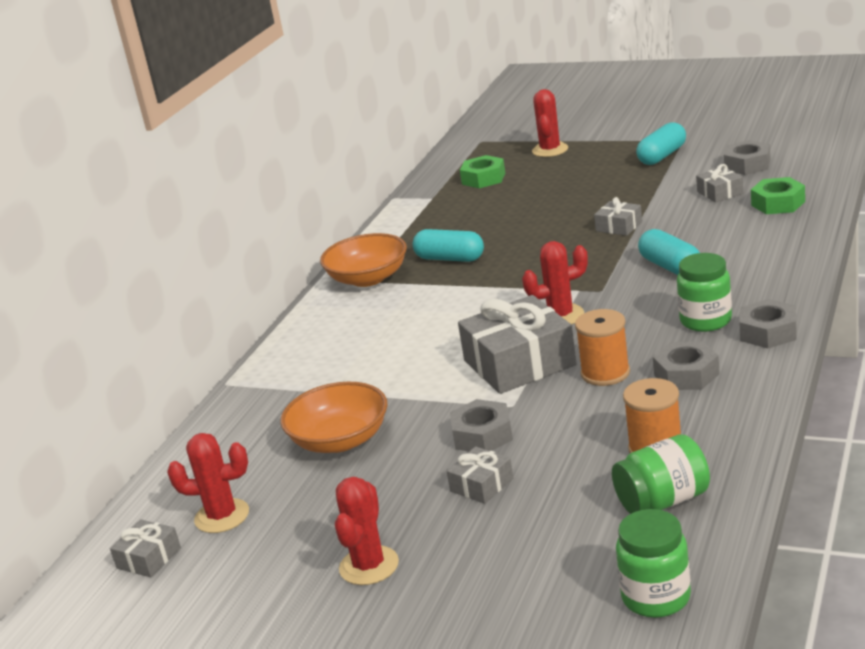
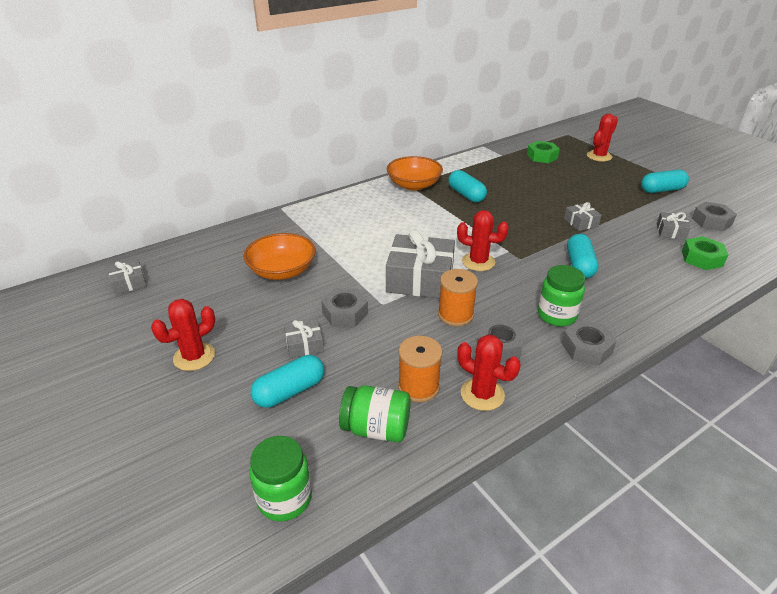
camera: 30 degrees right, 10 degrees up
(222, 516) = (183, 280): red cactus -> red cactus (482, 394)
(530, 527) = (290, 391): none -> turquoise capsule

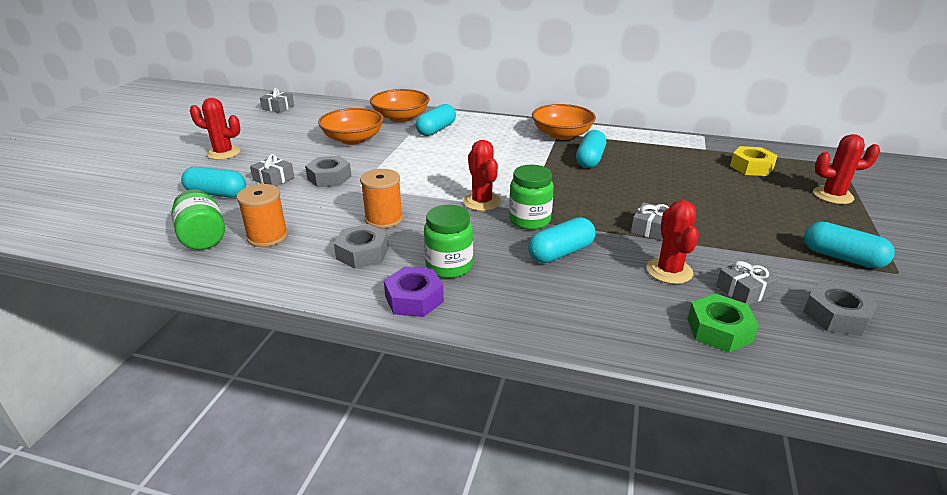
camera: 50 degrees right, 5 degrees down
(274, 230) = (401, 117): none -> orange bowl
(284, 498) = (108, 232): green jar -> green jar (529, 220)
(326, 226) = (436, 130): none -> turquoise capsule
(420, 279) = (416, 187): grey gift -> none
(482, 394) = (285, 266): red cactus -> red cactus (669, 271)
(542, 156) = (751, 167): green nut -> yellow nut
(586, 348) = (414, 299): grey nut -> purple nut

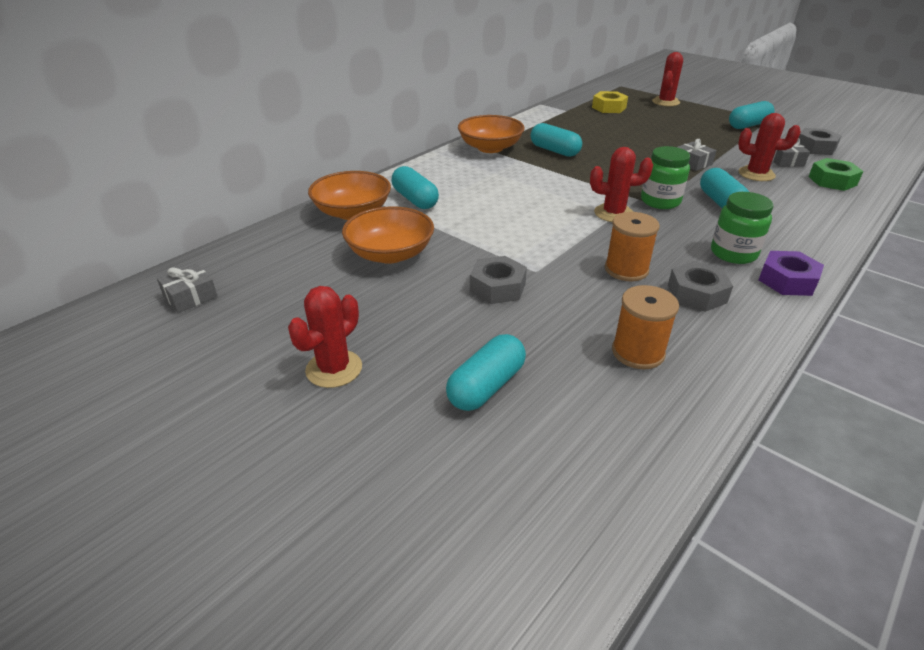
camera: 65 degrees left, 5 degrees up
(203, 237) = (620, 408): green jar -> none
(273, 179) = (470, 330): grey gift -> none

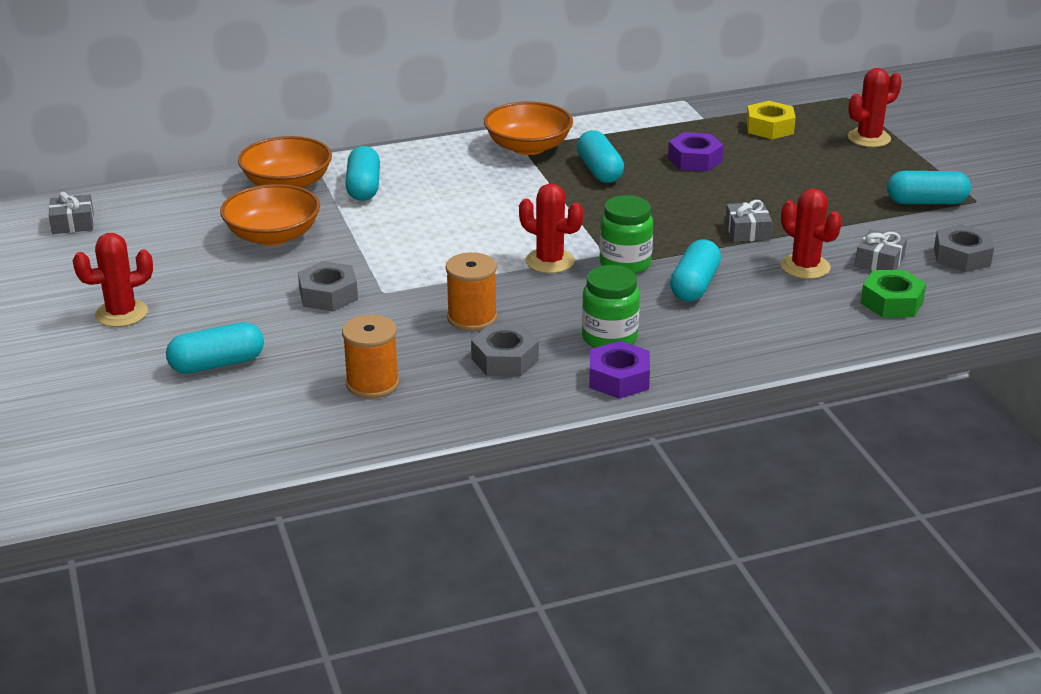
camera: 30 degrees right, 5 degrees down
(598, 132) = (695, 160): none -> purple nut

